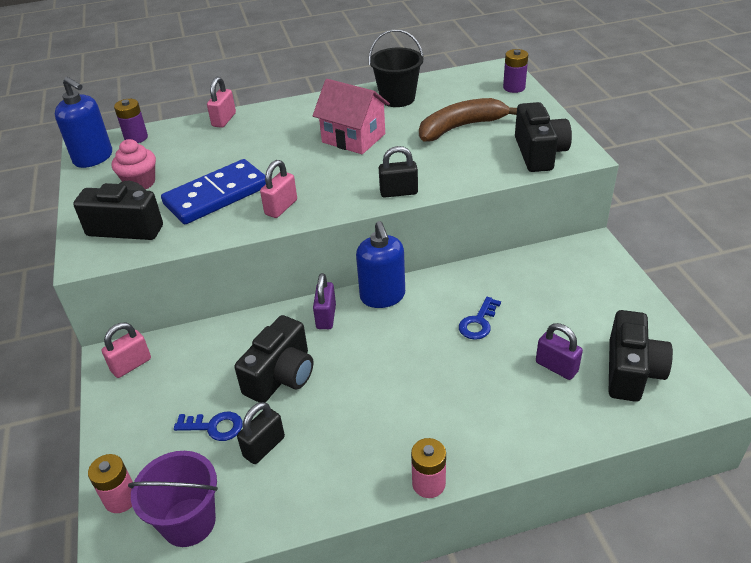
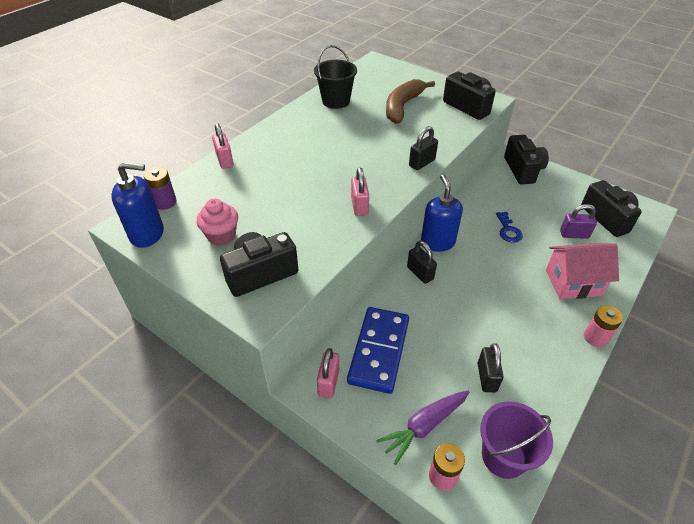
camera: 40 degrees left, 5 degrees up
(157, 450) = (424, 426): none -> purple carrot
(214, 426) = (441, 385): blue key -> none
(216, 195) = (299, 218): blue domino -> blue domino (378, 351)
(281, 376) = (440, 326): black camera -> black camera (522, 170)
(326, 317) = (420, 273): purple padlock -> black padlock
(353, 138) = (343, 138): pink house -> pink house (573, 282)
(382, 296) = (437, 242): blue soap dispenser -> blue soap dispenser turned 135 degrees counterclockwise
(514, 87) = (400, 70): purple battery -> none

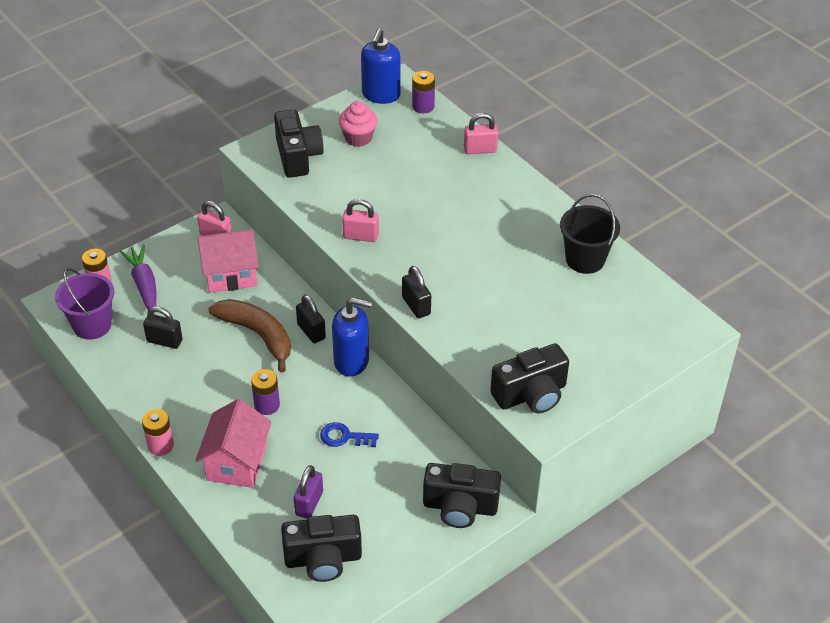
camera: 105 degrees right, 0 degrees up
(378, 351) = (230, 275): blue domino -> pink house
(402, 106) = (552, 323): brown banana -> brown banana (258, 335)
(420, 273) = (311, 331): black padlock -> black padlock turned 75 degrees clockwise
(509, 280) = (267, 405): none -> purple battery

